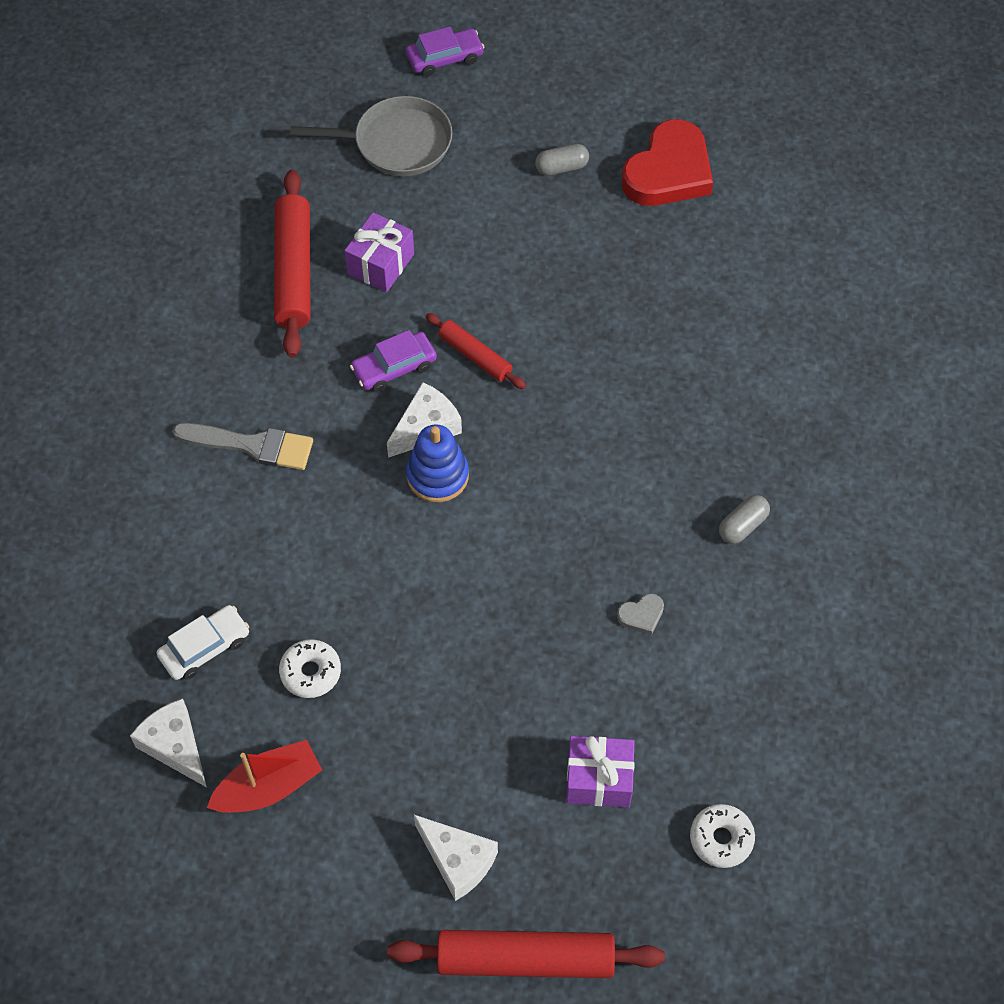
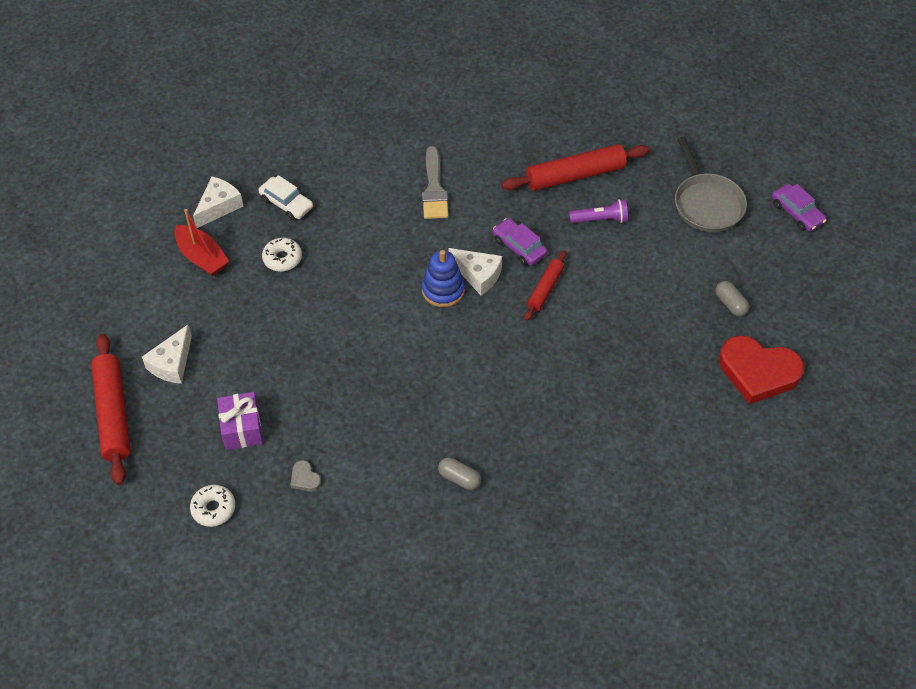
camera: 75 degrees right, 5 degrees down
(381, 264) = (600, 219): purple gift -> purple flashlight
(641, 615) = (369, 429): grey heart -> grey heart (305, 478)

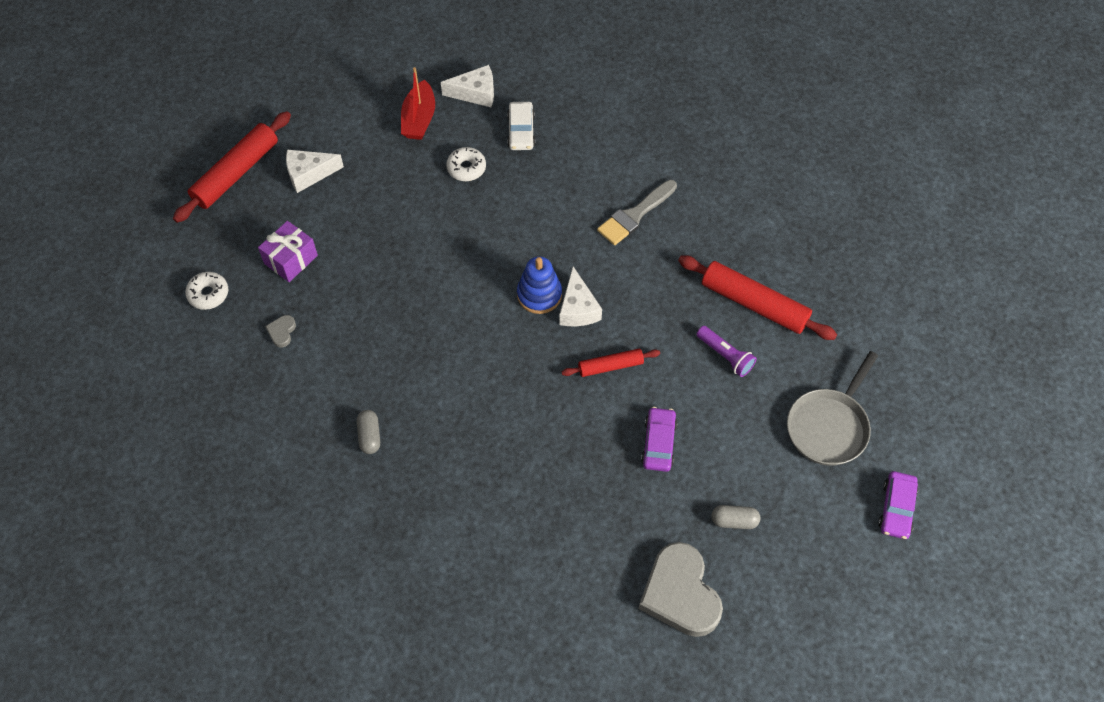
camera: 50 degrees right, 5 degrees up
(519, 247) = (636, 317): purple car -> purple car (659, 443)
(730, 304) = (734, 521): grey capsule -> grey capsule turned 75 degrees clockwise
(758, 372) = (680, 593): red heart -> grey heart

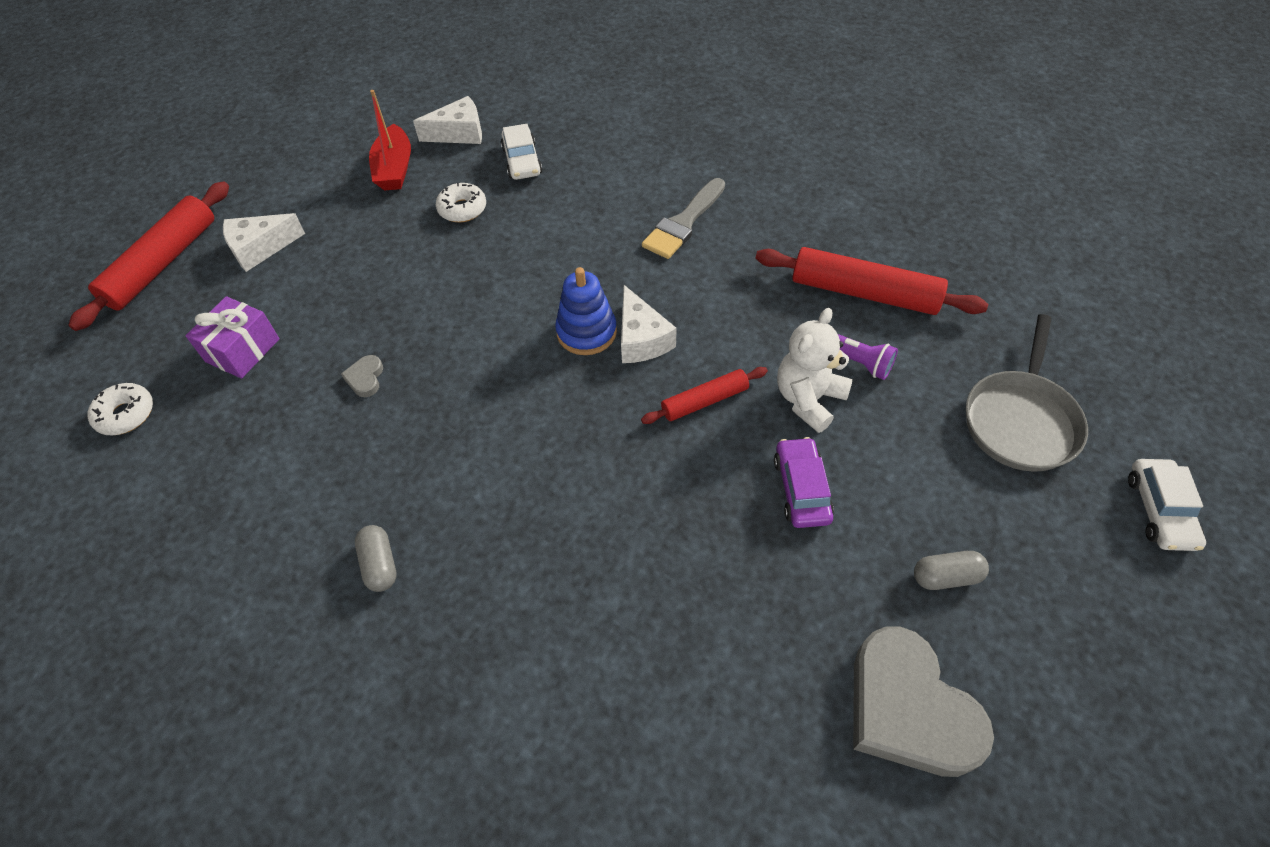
camera: 10 degrees left, 5 degrees down
(282, 332) = (235, 444): grey heart -> grey heart (365, 378)
(684, 380) = (808, 399): none -> white teddy bear
(896, 508) = (1159, 510): purple car -> white car

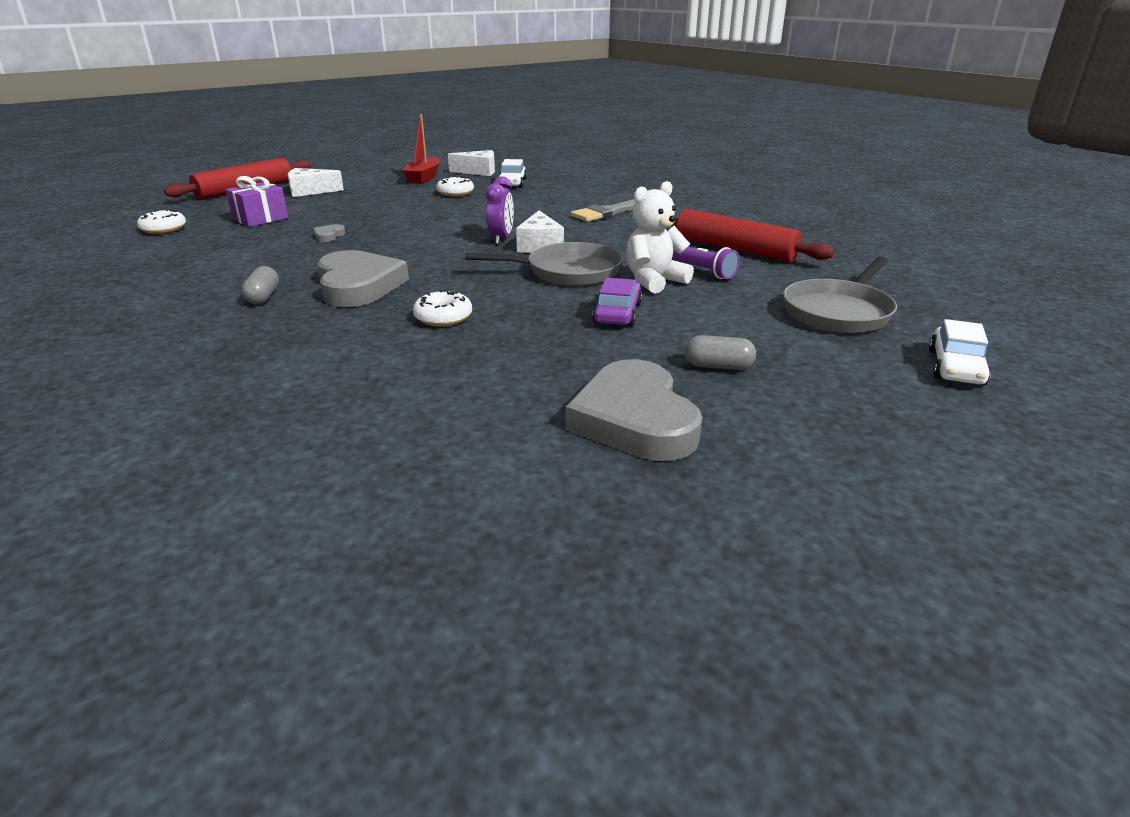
camera: 15 degrees right, 25 degrees down
(479, 503) = (358, 286): none -> grey heart
(586, 332) = (501, 239): blue stacking toy -> purple clock
(619, 553) = (443, 317): none -> white donut
(704, 401) = (568, 272): red rolling pin -> grey pan

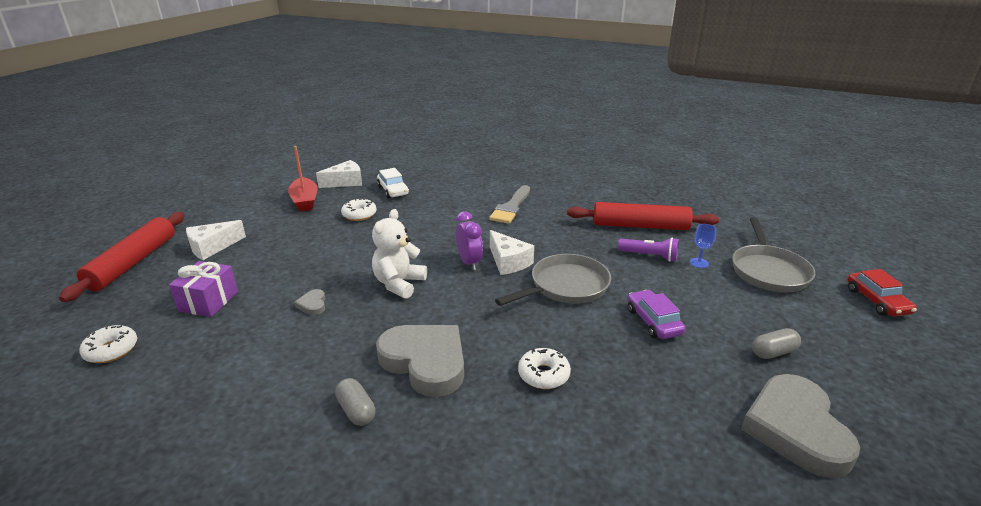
camera: 30 degrees left, 0 degrees up
(634, 420) = (795, 429): grey heart -> grey heart turned 45 degrees clockwise
(654, 281) = (633, 277): white teddy bear -> white teddy bear (399, 284)
(755, 287) = (699, 263): none -> blue goblet
(955, 367) = (877, 301): white car -> red car

